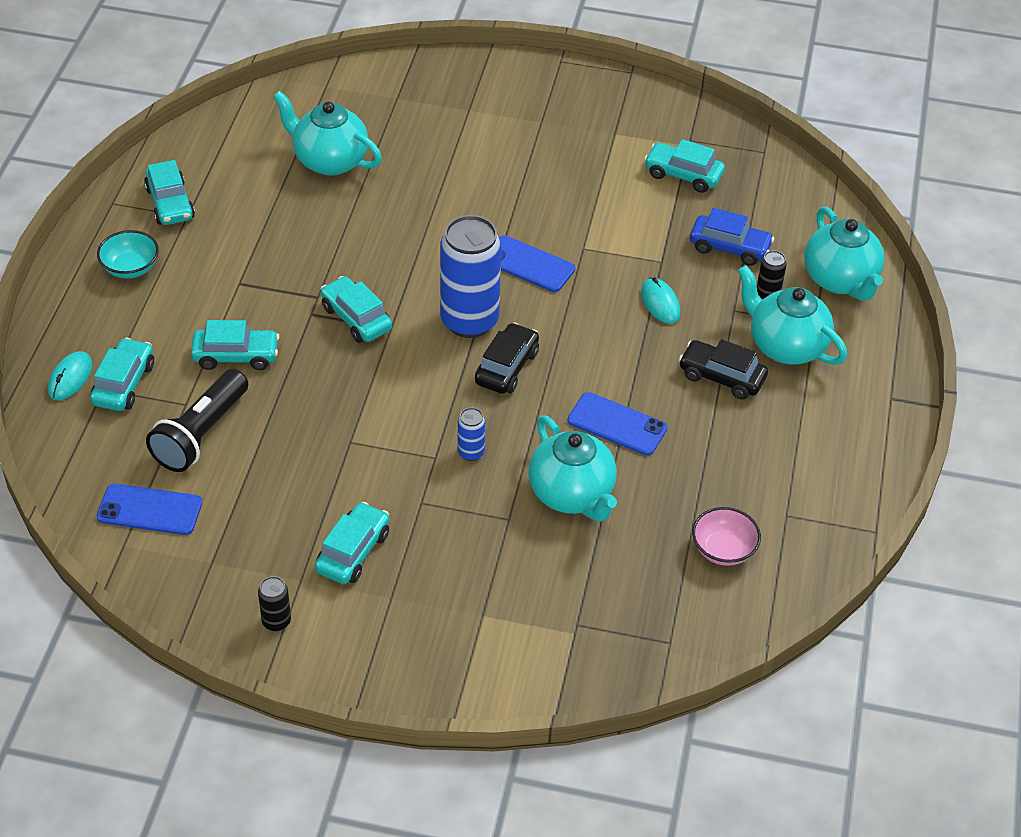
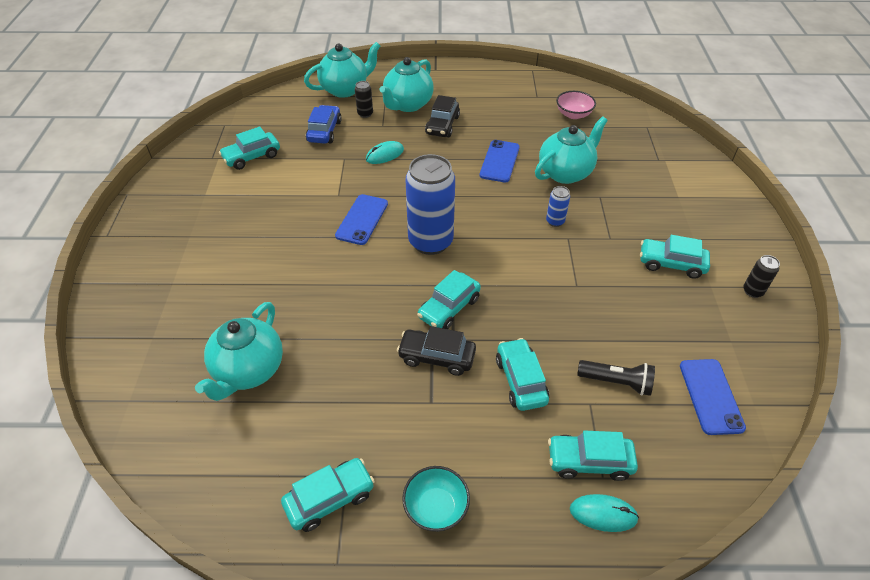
camera: 100 degrees left, 0 degrees up
(201, 434) = (616, 382): black flashlight -> black flashlight, size x0.67
(506, 367) = (470, 216): black car -> black car (436, 357)
(683, 175) = (252, 157): turquoise car -> turquoise car turned 45 degrees clockwise

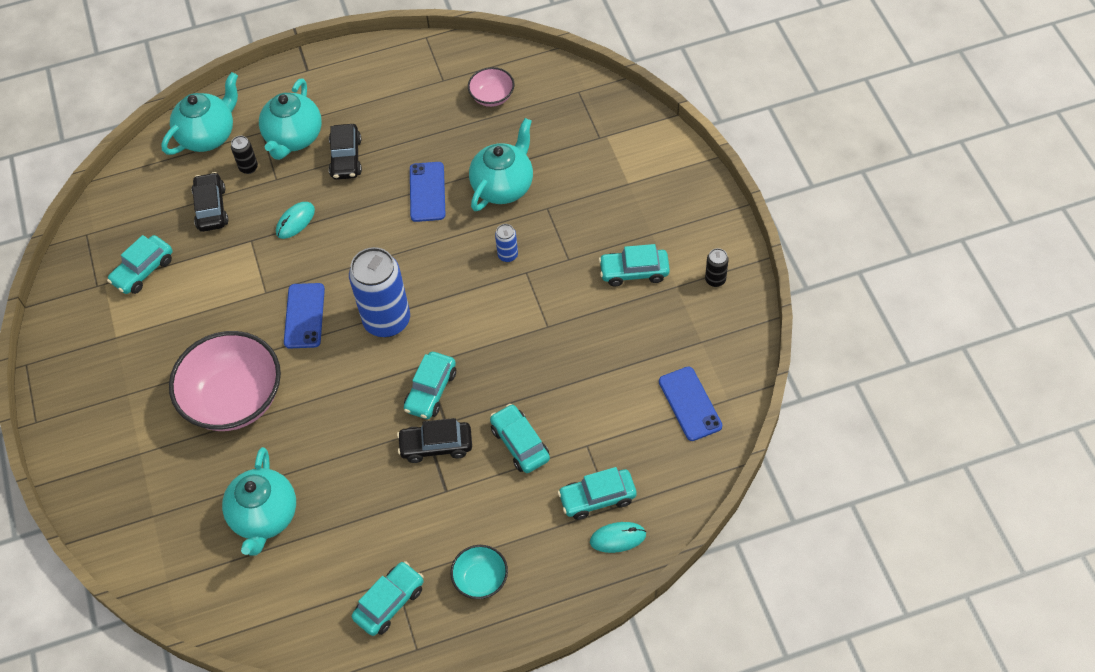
camera: 15 degrees left, 10 degrees up
(273, 264) = (234, 399): none -> pink bowl
(324, 131) = (211, 208): blue car -> black car
(616, 382) = (605, 417): black flashlight -> none

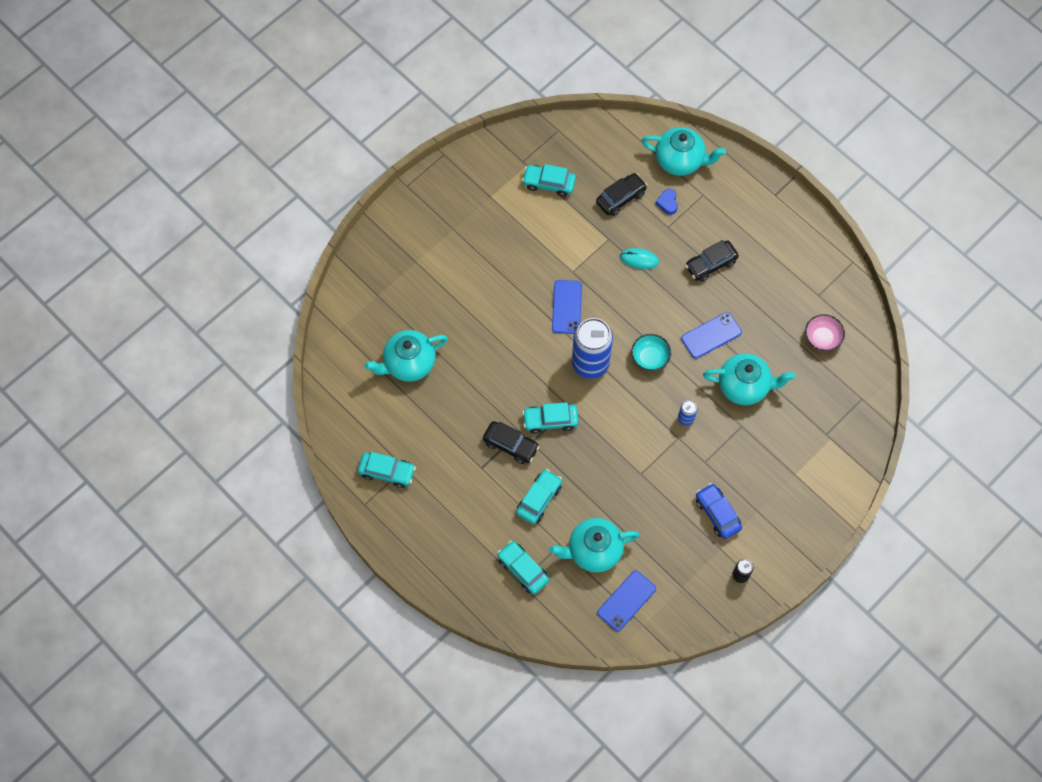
camera: 60 degrees right, 10 degrees up
(234, 399) = (482, 297): pink bowl -> none
(248, 167) = (667, 203): black can -> blue heart
(294, 138) = (709, 219): turquoise teapot -> turquoise teapot (593, 551)
(304, 316) = (566, 307): blue phone -> blue phone turned 60 degrees counterclockwise
(436, 446) = (510, 445): black car -> black car turned 150 degrees clockwise
(481, 579) = (429, 521): turquoise bowl -> turquoise bowl (650, 358)
(618, 538) = (499, 596): turquoise mouse -> none
(634, 272) = (717, 513): turquoise car -> blue car

